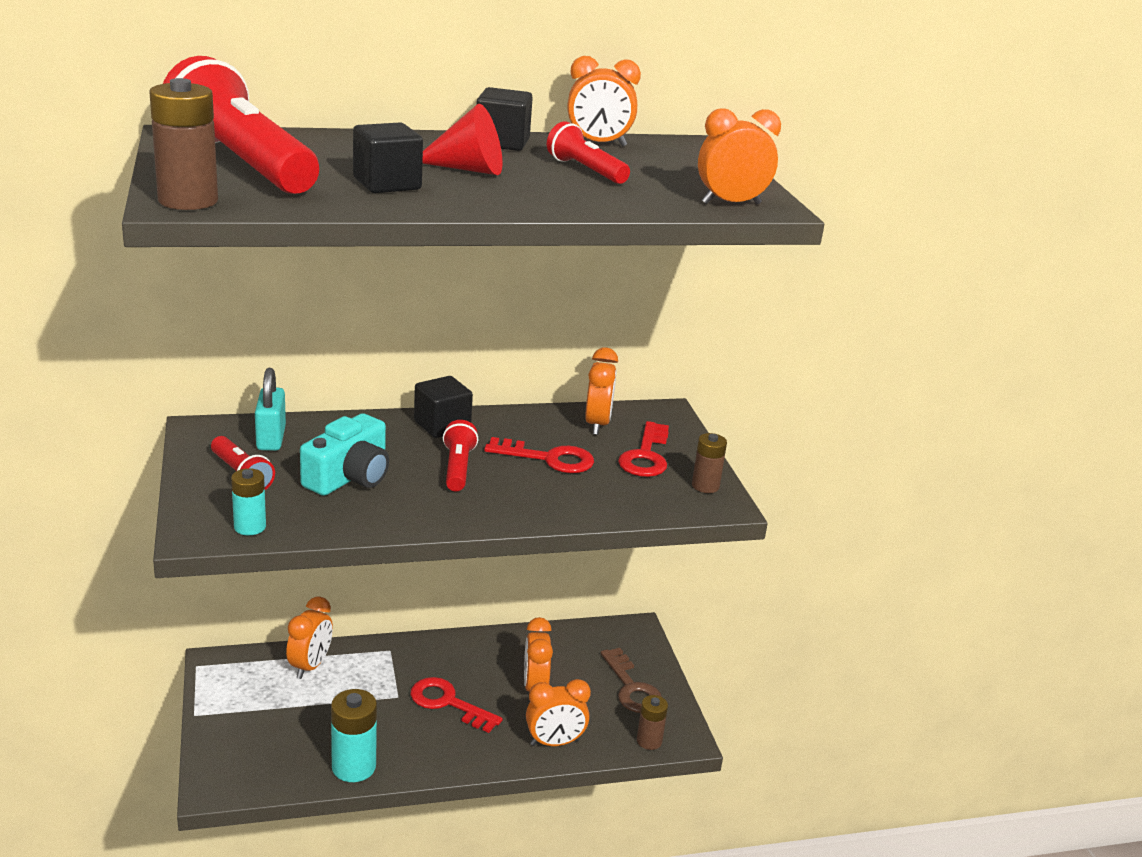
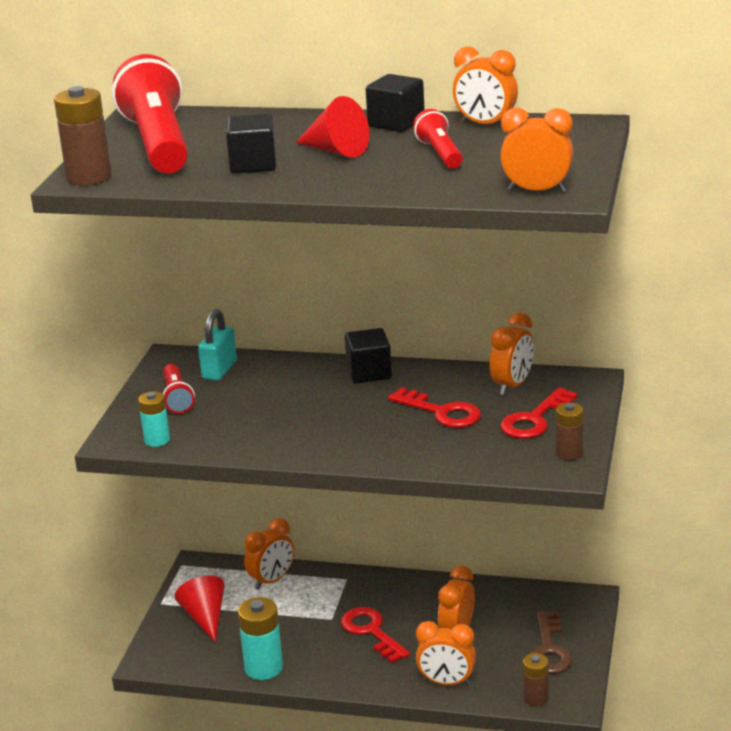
camera: 30 degrees right, 0 degrees up
(255, 721) = (205, 617): none -> red cone
(349, 477) = (260, 409): turquoise camera -> none
(458, 468) = (355, 411): red flashlight -> none

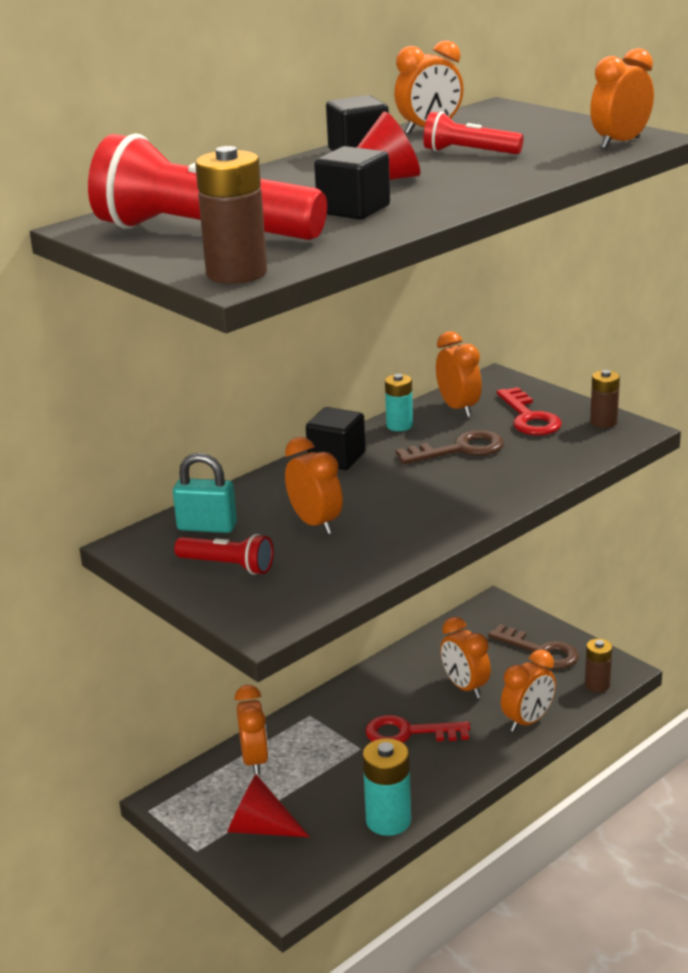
camera: 55 degrees left, 0 degrees up
(157, 440) = (300, 602): turquoise battery -> turquoise battery (399, 425)
(219, 370) = (207, 527): turquoise padlock -> turquoise padlock turned 45 degrees counterclockwise
(264, 404) = (315, 523): none -> orange clock
(442, 412) = (460, 449): red key -> brown key

